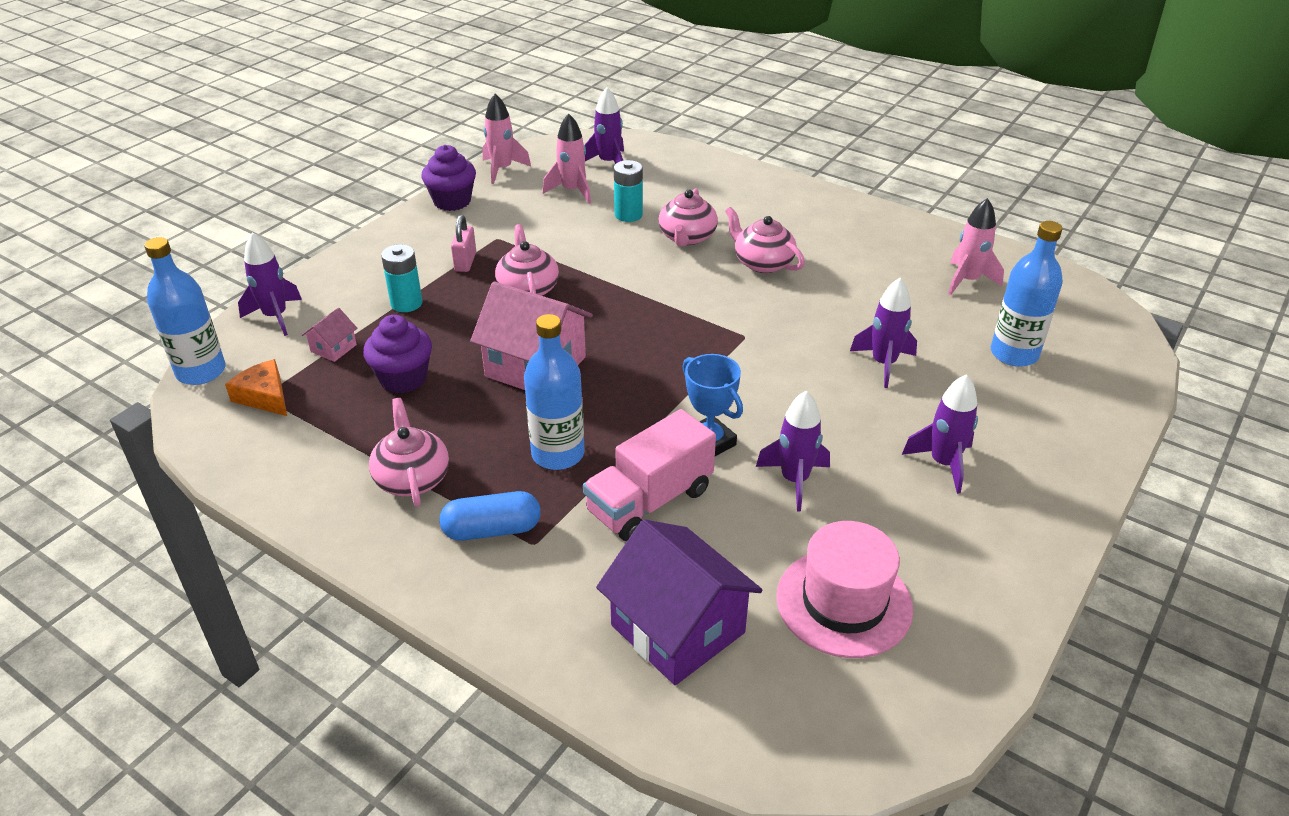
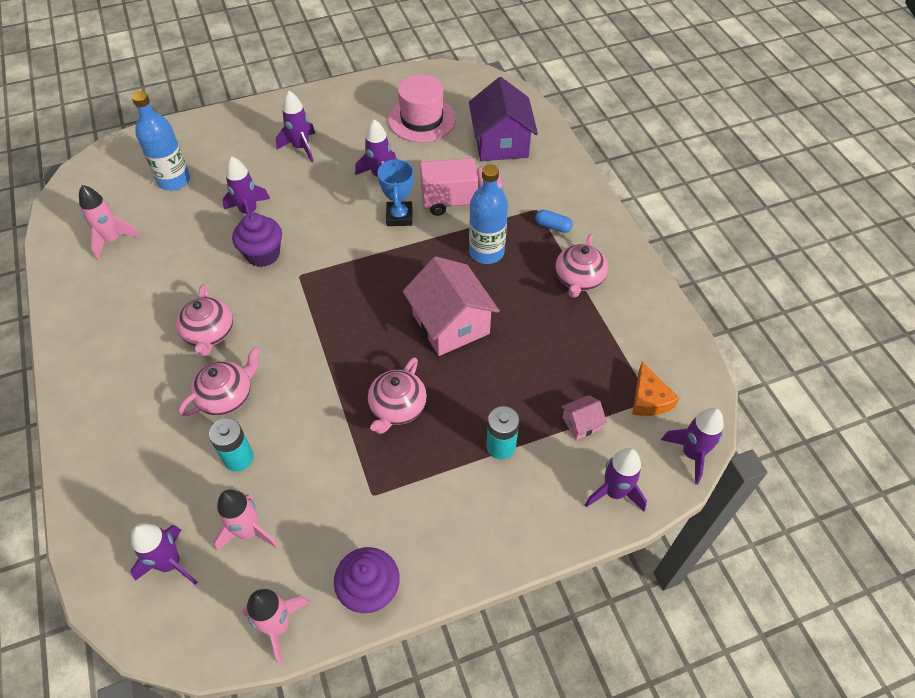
camera: 145 degrees left, 15 degrees up
(201, 371) = (691, 454): blue bottle -> purple rocket
(403, 378) = (545, 362): purple cupcake -> purple cupcake (263, 254)
(465, 262) = (422, 474): pink padlock -> none
(492, 530) = (553, 226): blue capsule -> blue capsule, size x0.64

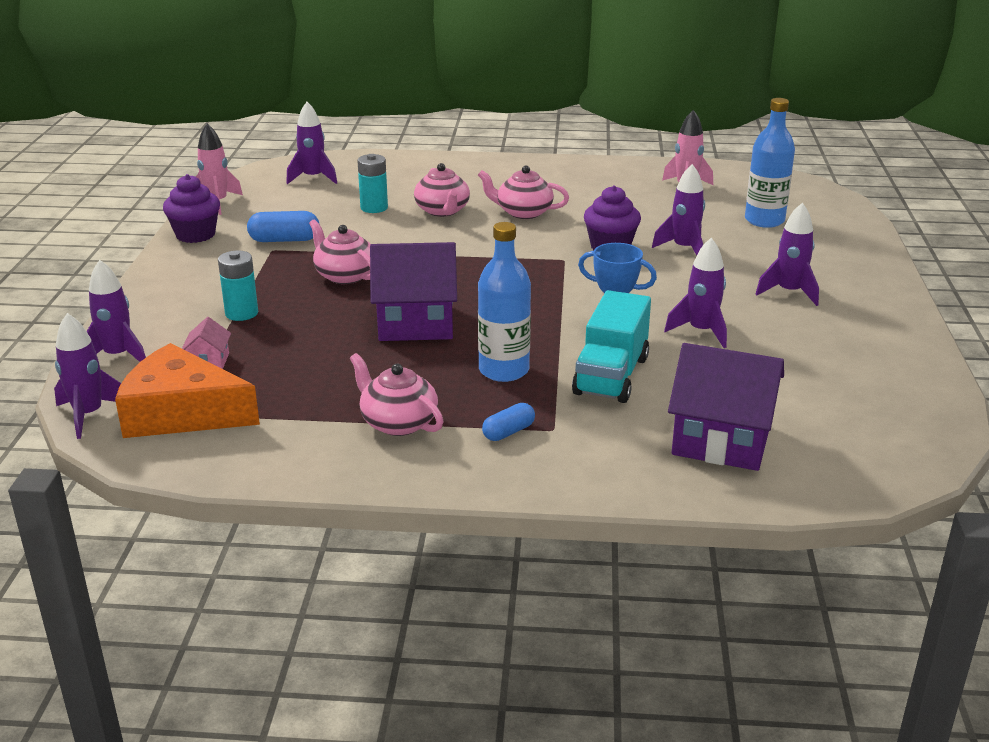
camera: 115 degrees right, 25 degrees down
(249, 531) = (303, 203): pink rocket -> none
(347, 496) = (284, 240): none -> blue capsule
(422, 119) = (814, 386): pink hat -> none
(450, 324) = (416, 323): pink house -> purple house
(461, 201) = (611, 375): pink truck -> turquoise truck
(649, 398) = (182, 413): orange cheese -> orange cheese, size x1.85

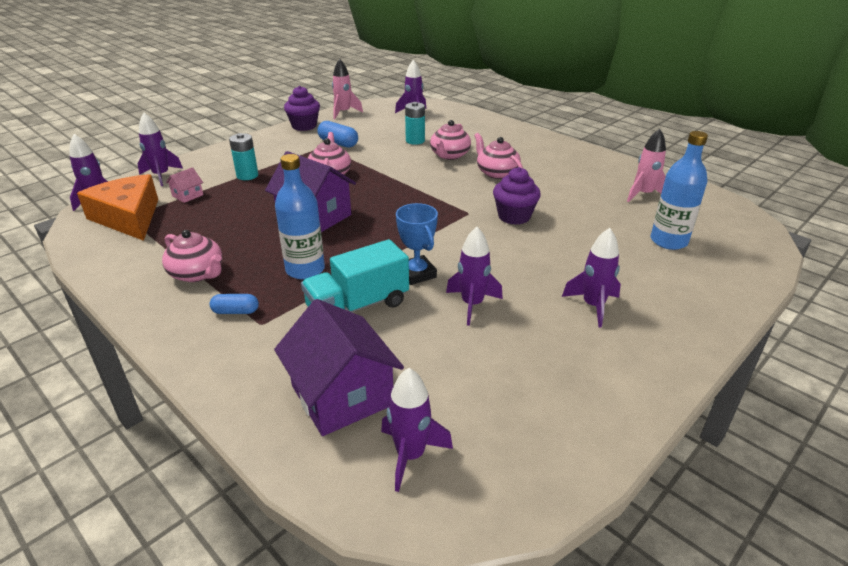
camera: 40 degrees right, 5 degrees up
(398, 423) = (197, 273): pink teapot -> pink teapot turned 135 degrees clockwise
(684, 249) = (565, 238): purple rocket -> purple rocket (410, 455)

